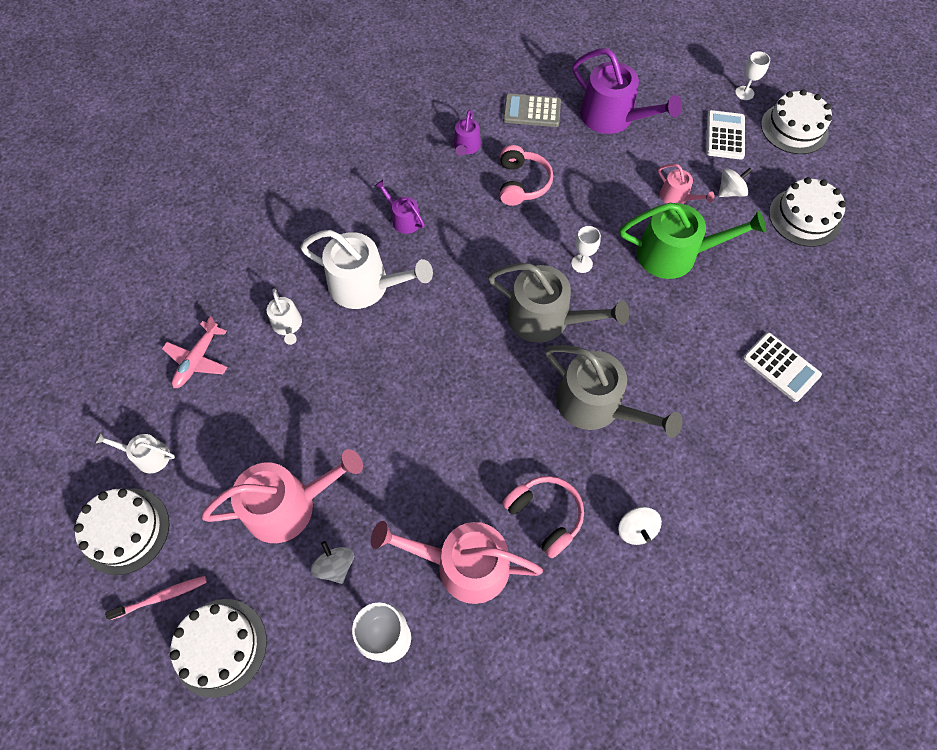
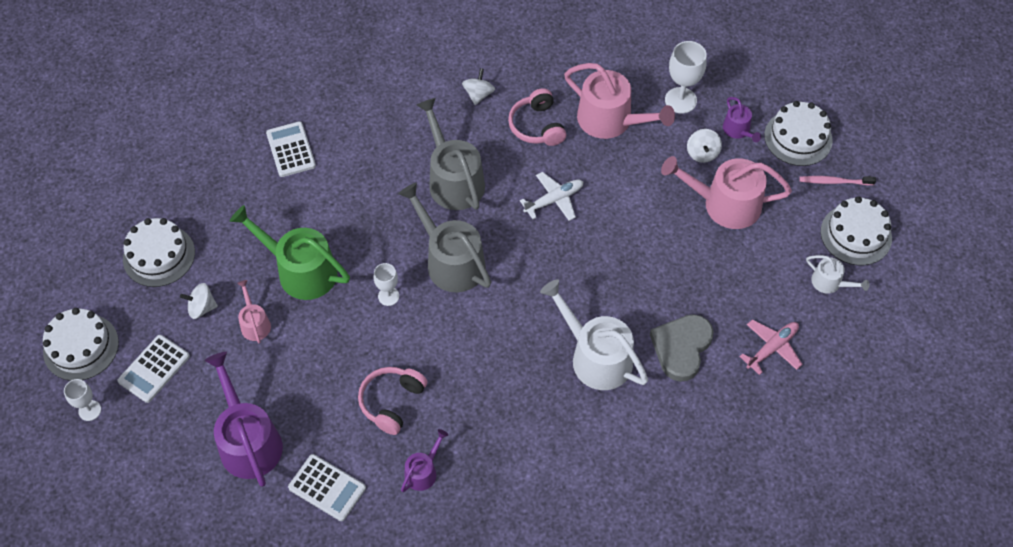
camera: 155 degrees left, 5 degrees down
(288, 325) = (681, 348): white watering can -> grey heart
(403, 219) = (530, 412): purple watering can -> purple watering can (738, 130)
(479, 428) = (554, 200): none -> white plane
(532, 111) = (327, 488): grey calculator -> white calculator

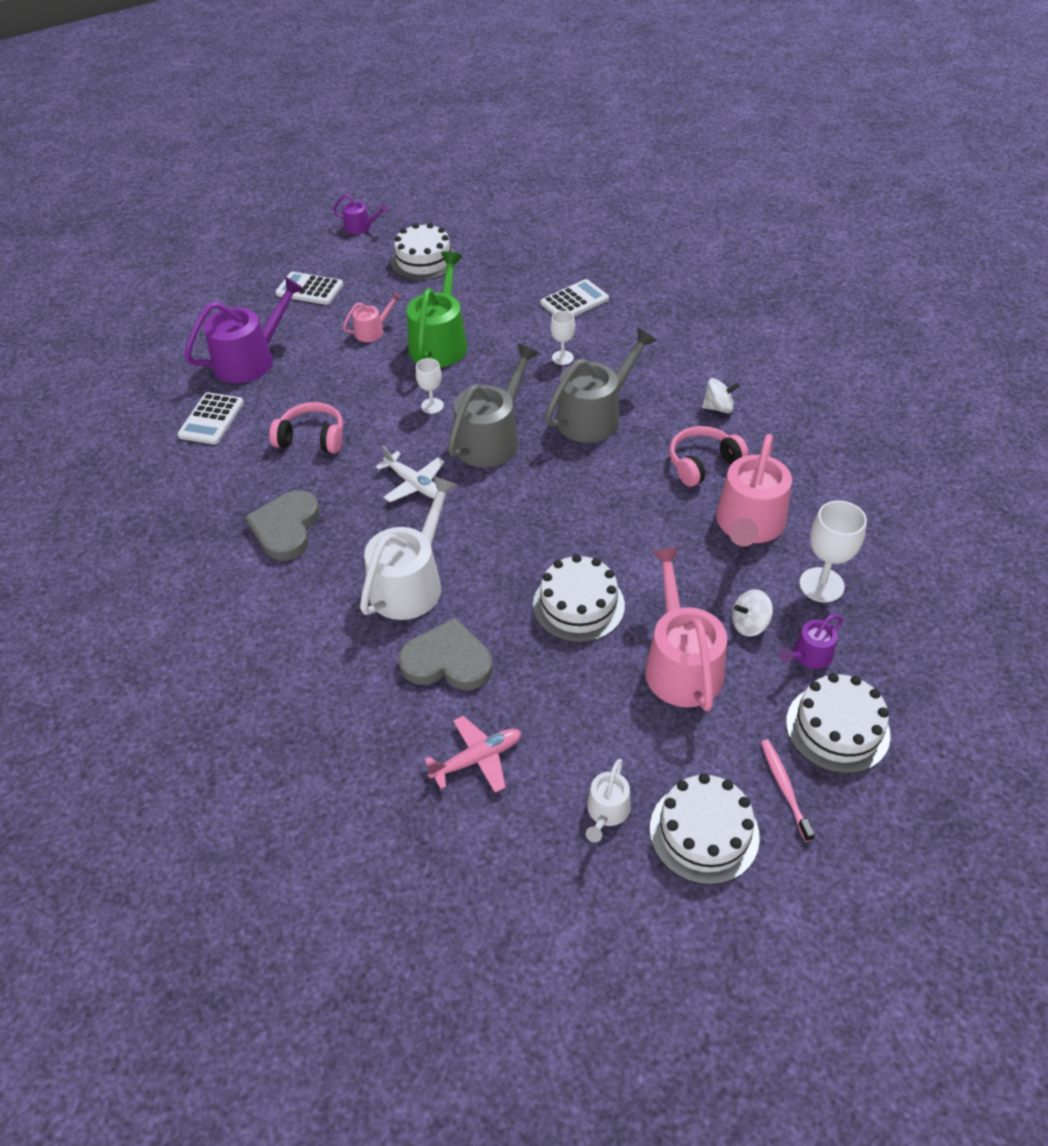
camera: 75 degrees right, 10 degrees down
(81, 347) = (320, 247): white cake -> white cake (578, 605)
(89, 410) = (261, 269): white goblet -> white goblet (562, 358)
(202, 308) = (379, 297): white spinning top -> none
(423, 471) = (239, 479): purple watering can -> purple watering can (361, 227)
(502, 440) = (286, 528): none -> grey heart
(554, 200) = (607, 500): white plane -> white plane (414, 484)
(772, 348) = (477, 759): pink plane -> pink plane turned 60 degrees counterclockwise

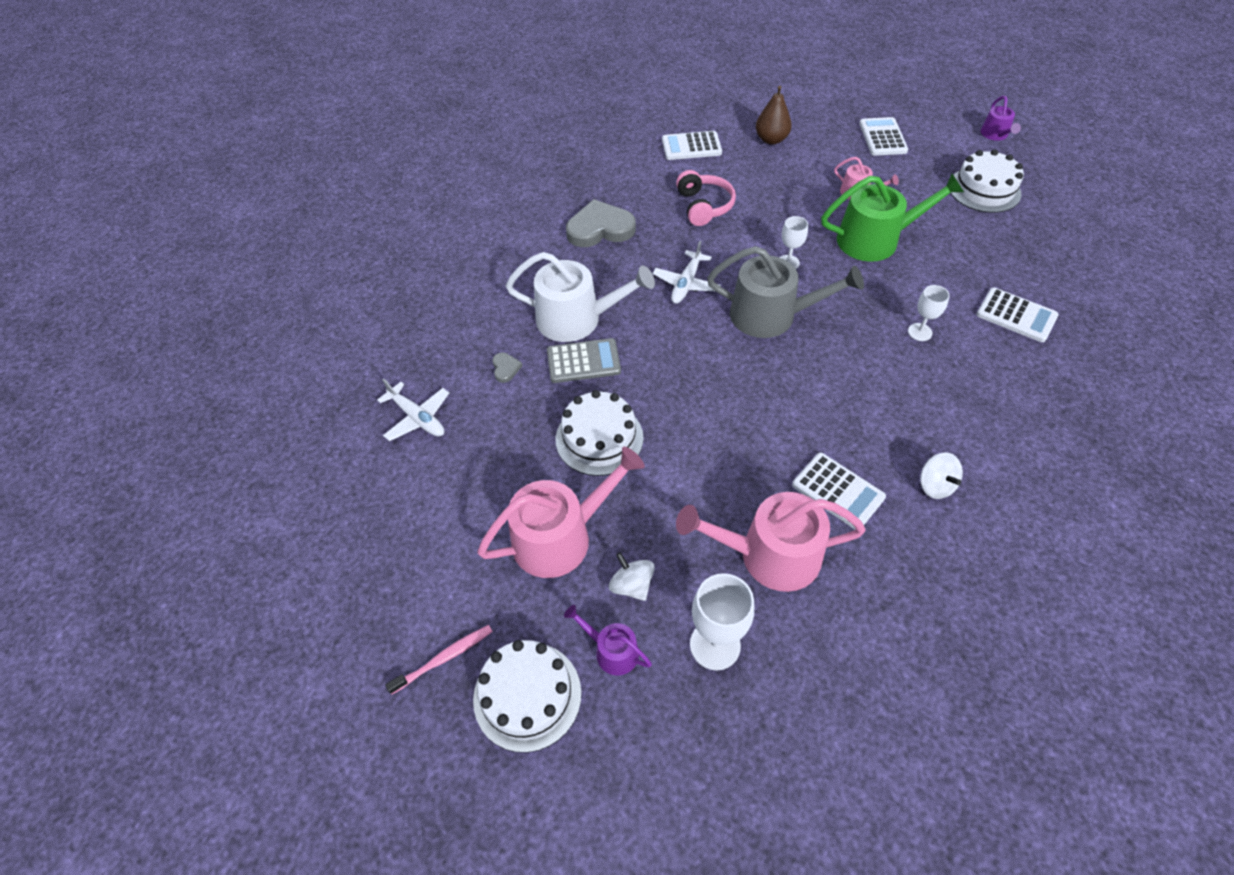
camera: 70 degrees right, 5 degrees up
(250, 359) = (771, 139): purple watering can -> brown pear
(447, 661) = (505, 368): grey heart -> grey heart, size x0.44
(473, 592) = (583, 361): none -> grey calculator
(477, 759) = (417, 417): pink plane -> white plane
(594, 416) = (850, 381): grey watering can -> none
(607, 811) = (388, 520): white watering can -> none
(702, 463) = (838, 491): pink headphones -> white calculator
(704, 832) = (382, 599): white cake -> none

